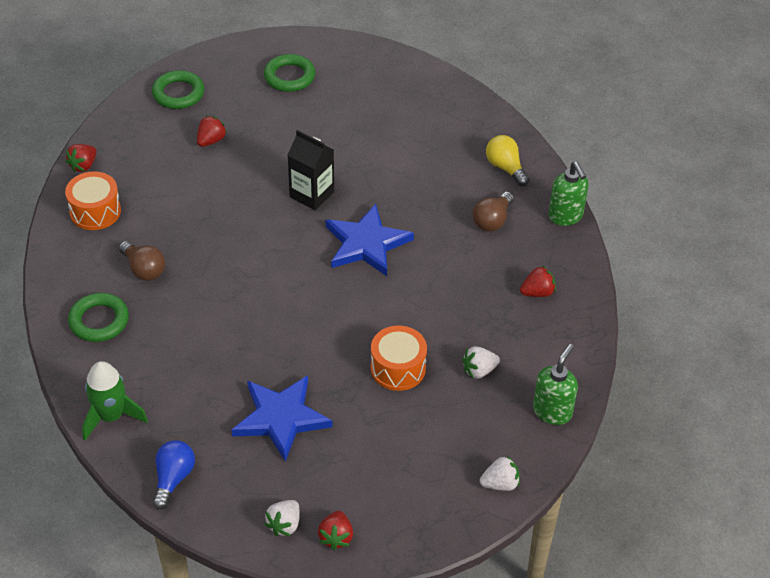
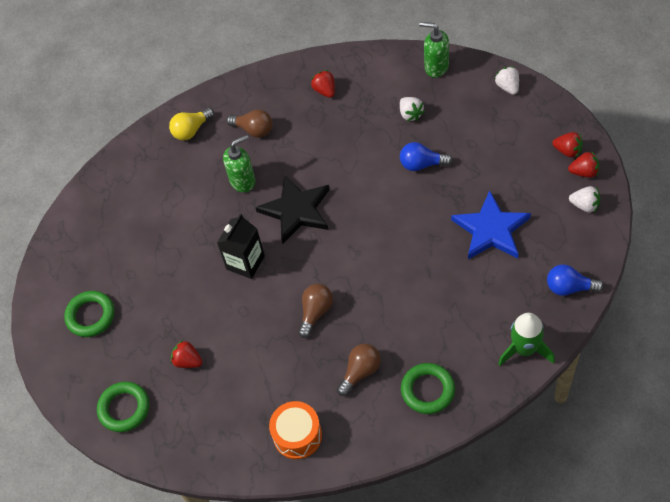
camera: 90 degrees left, 10 degrees up
(83, 166) = (238, 466): red strawberry -> red strawberry (567, 151)
(229, 243) = (315, 312): none -> brown light bulb
(366, 244) = (296, 210): blue star -> black star
(398, 368) = (422, 164): orange drum -> blue light bulb
(565, 216) = (240, 84): green soap dispenser -> green soap dispenser (243, 181)

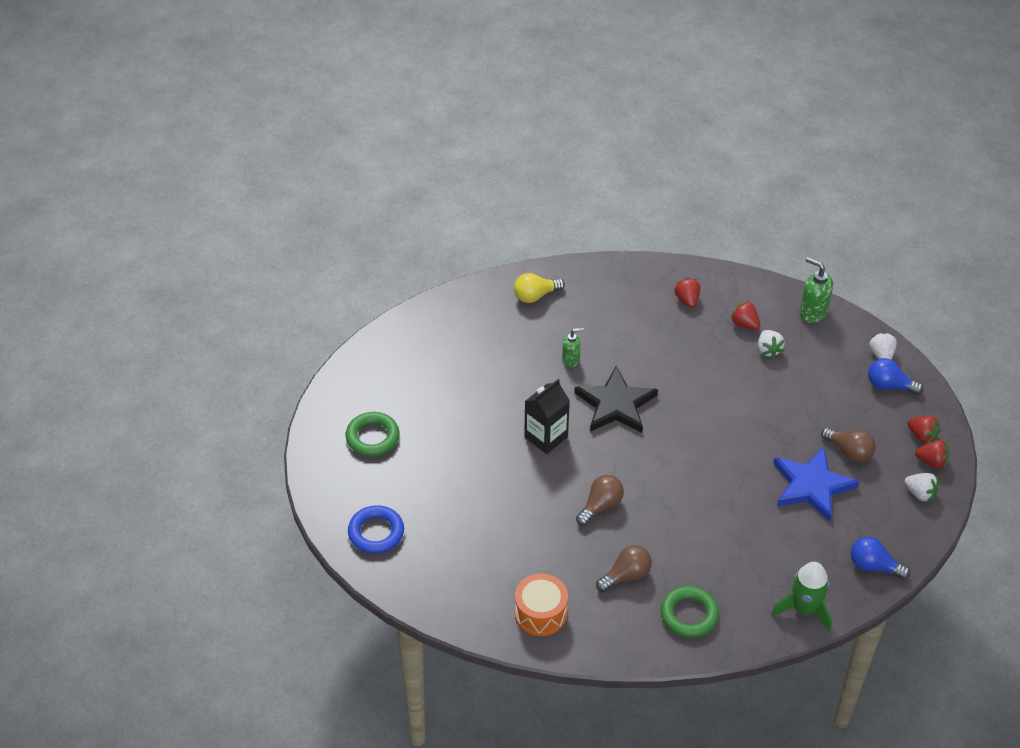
camera: 10 degrees right, 10 degrees down
(124, 408) = (376, 533): green ring -> blue ring
(188, 361) = (455, 509): red strawberry -> red strawberry (744, 324)
(243, 181) = (571, 360): green soap dispenser -> green soap dispenser, size x0.64
(254, 130) = (599, 315): brown light bulb -> brown light bulb (849, 452)
(422, 164) = (762, 401): blue light bulb -> blue light bulb (889, 386)

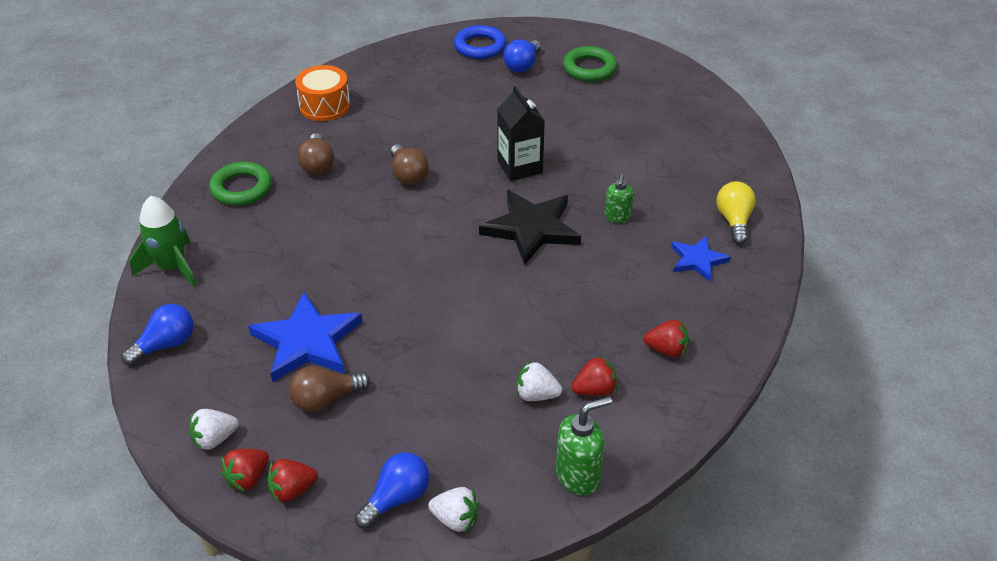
camera: 115 degrees right, 5 degrees down
(393, 487) = (522, 65): none -> blue light bulb
(590, 305) = (697, 260): none -> blue star

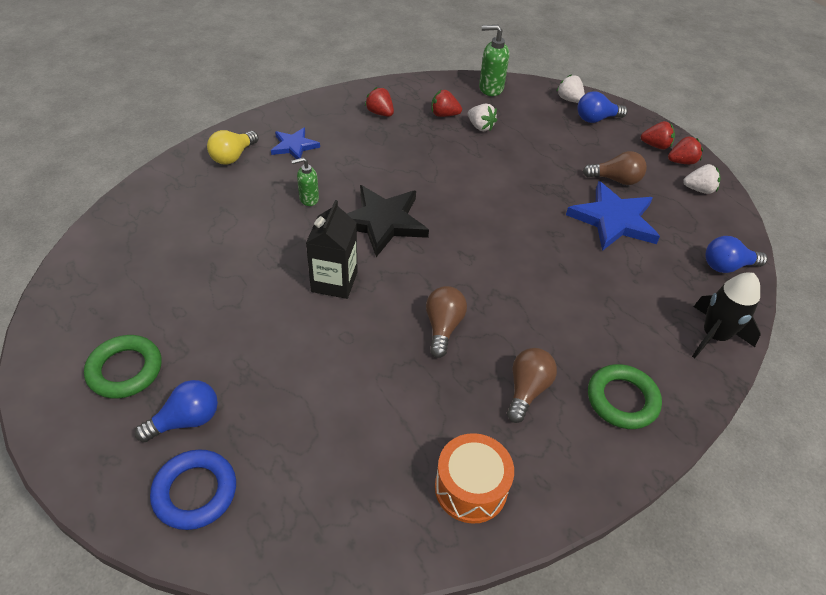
camera: 150 degrees left, 5 degrees up
(172, 267) = (713, 336): green rocket -> black rocket
(617, 217) = (308, 199): green soap dispenser -> green soap dispenser turned 150 degrees counterclockwise

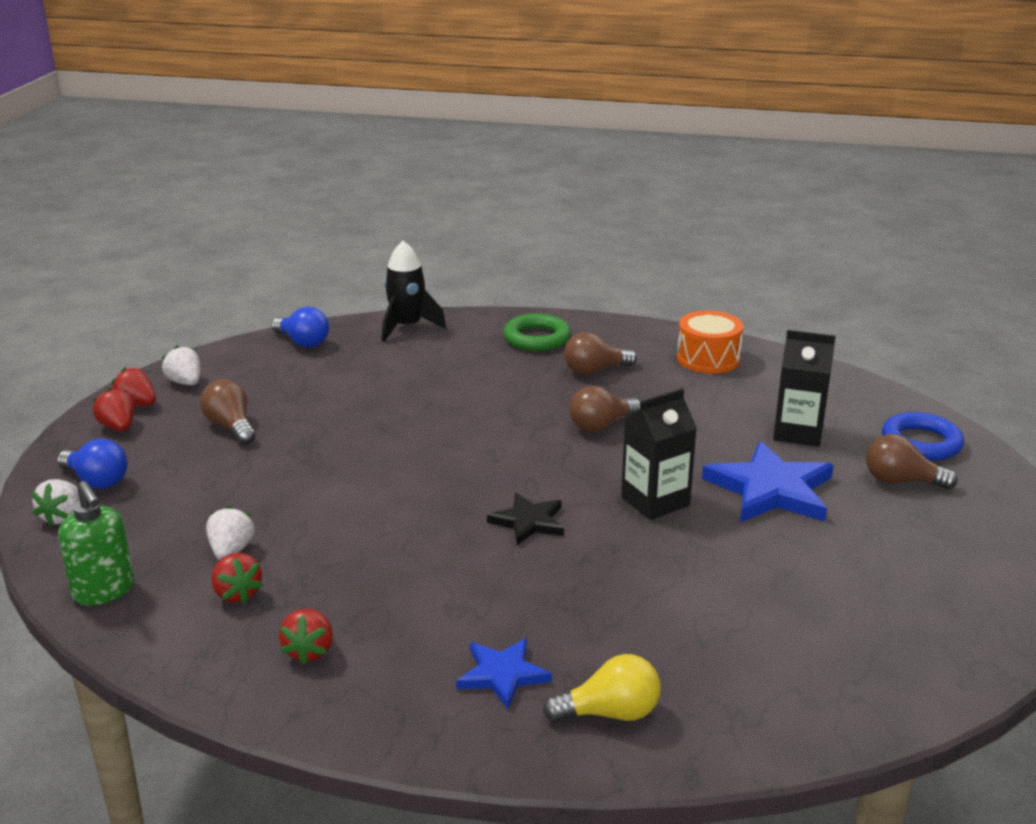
camera: 130 degrees left, 20 degrees down
(125, 370) = (942, 541): green ring -> none
(186, 420) = (901, 481): blue light bulb -> brown light bulb
(304, 427) = (798, 432): none -> black carton
(308, 199) = (578, 592): green soap dispenser -> none
(382, 222) = (528, 522): black star -> black star, size x0.58
(613, 220) = (311, 405): blue star -> blue star (771, 489)

